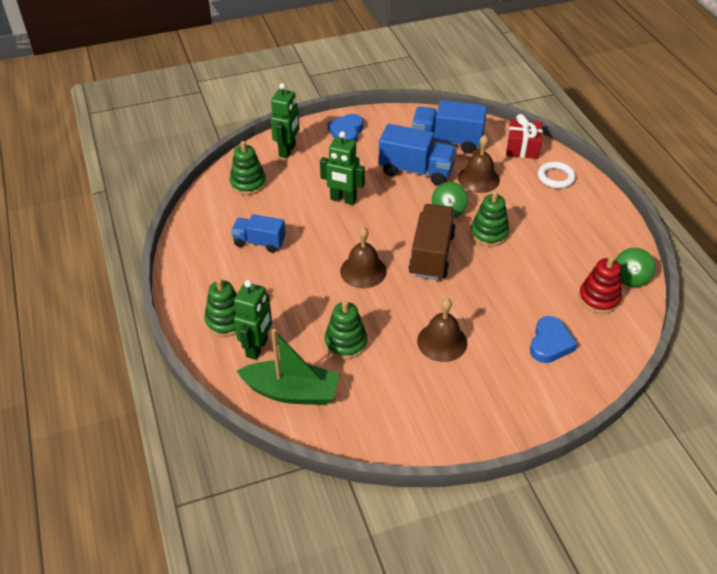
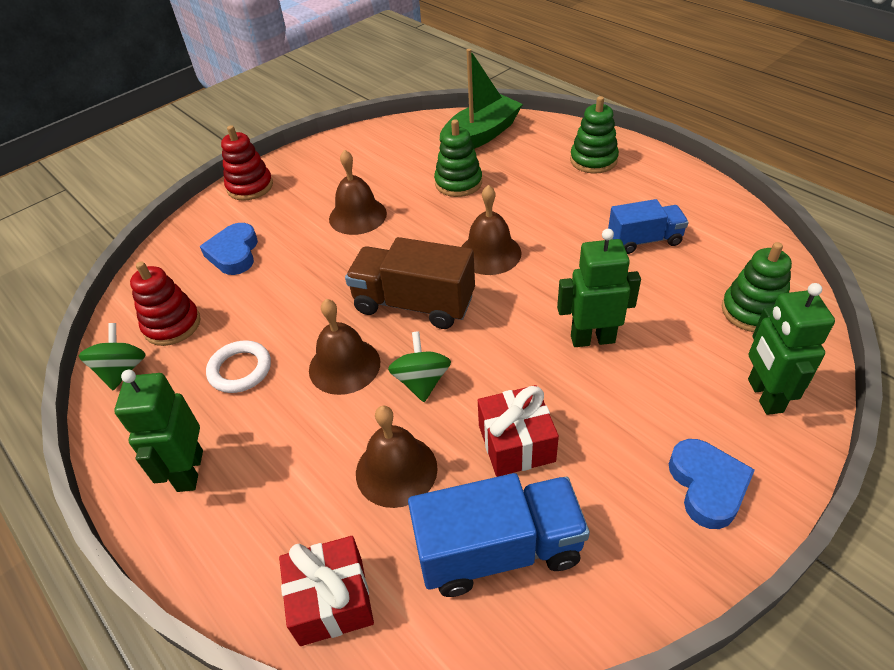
camera: 160 degrees right, 0 degrees up
(257, 348) = (541, 152): green robot -> green robot (189, 471)
(291, 392) = (480, 136): green boat -> green boat turned 150 degrees clockwise
(416, 170) = (516, 443): blue truck -> red gift
(432, 254) = (414, 304): brown truck -> brown truck turned 120 degrees clockwise
(489, 233) = (344, 365): green stacking toy -> brown bell
(528, 417) = (250, 187): none -> red stacking toy
(556, 177) = (248, 536): white ring -> white ring (240, 370)

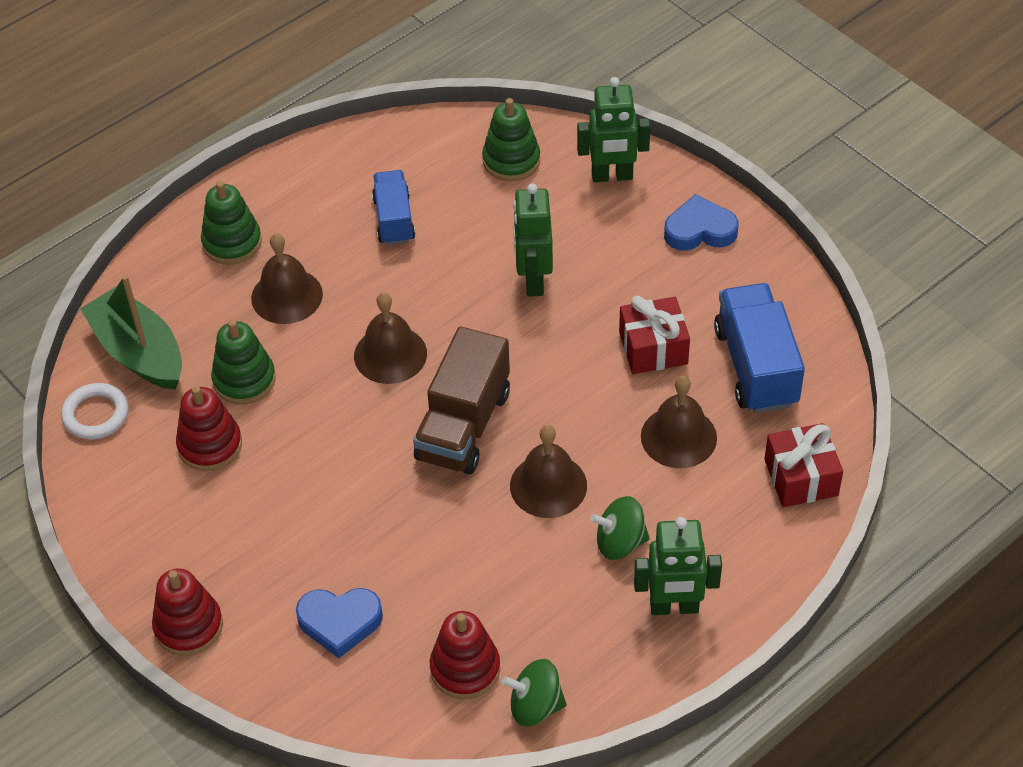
camera: 90 degrees left, 5 degrees up
(240, 370) = (545, 583): white ring -> white ring (96, 414)
(357, 216) = (289, 488): brown bell -> brown bell (287, 296)
(398, 175) = (210, 445): none -> red stacking toy
(421, 382) = (576, 418): green spinning top -> green spinning top (620, 542)

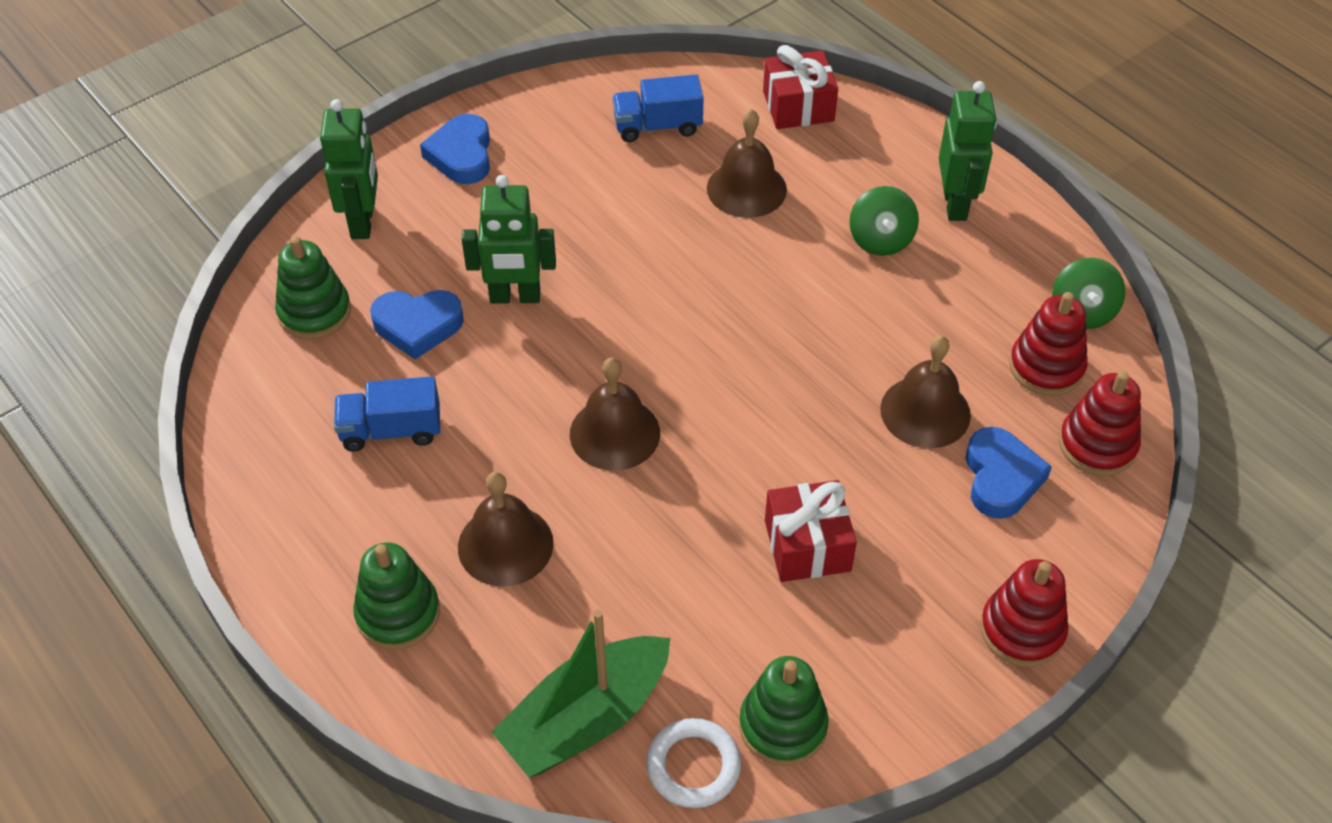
camera: 90 degrees left, 0 degrees up
(210, 445) = (749, 622): red stacking toy -> red stacking toy (1097, 445)
(244, 380) = (644, 588): green stacking toy -> green stacking toy (783, 726)
(463, 425) = (726, 364): brown truck -> none
(499, 223) = (417, 326): none -> blue heart
(548, 485) = (809, 293): brown bell -> brown bell (925, 412)
(653, 348) = (626, 201): red gift -> red gift (807, 545)
(756, 366) = (657, 126): blue truck -> blue truck, size x0.64

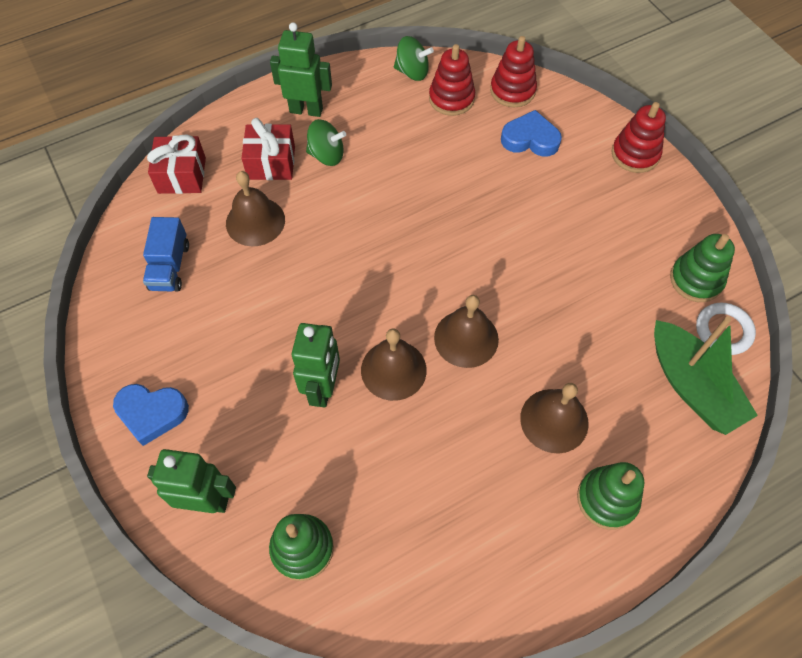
camera: 80 degrees left, 10 degrees up
(391, 430) = (439, 492): blue truck -> none
(417, 326) = (336, 464): blue heart -> none
(807, 545) = (570, 243): red gift -> red gift (271, 163)
(925, 412) = (475, 163): brown bell -> brown bell (393, 370)

